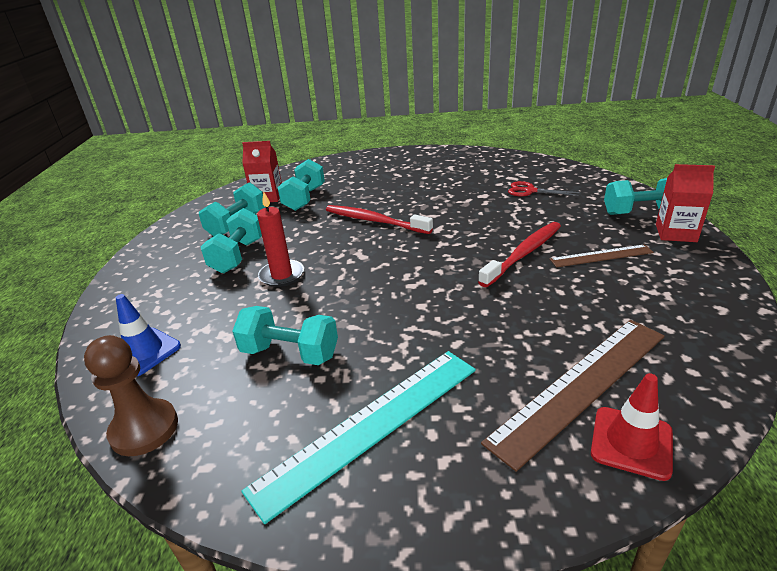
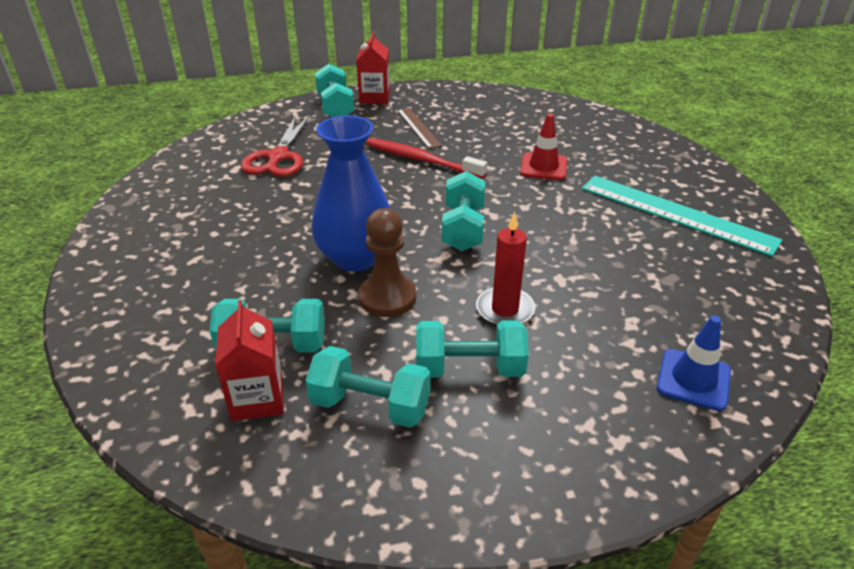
camera: 105 degrees left, 5 degrees up
(144, 429) = (772, 330): brown pawn -> brown pawn (387, 297)
(290, 353) = (629, 269): turquoise dumbbell -> turquoise dumbbell (463, 229)
(375, 221) = (355, 258): red toothbrush -> blue vase
(530, 191) = (278, 157): red scissors -> red scissors, size x1.62
(581, 386) = (585, 141): brown ruler -> none
(631, 442) = (622, 130): red traffic cone -> red traffic cone (543, 167)

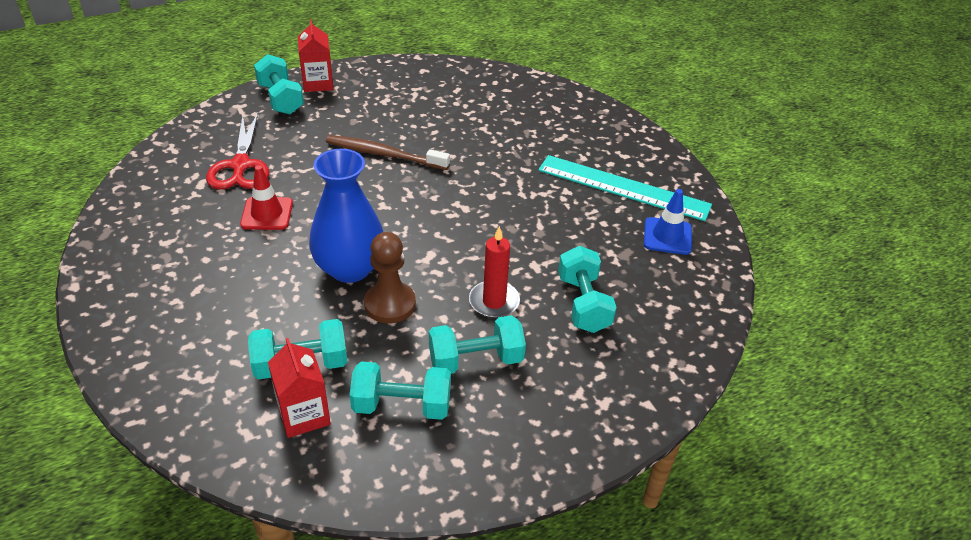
camera: 15 degrees left, 5 degrees up
(418, 127) = (371, 116): brown ruler -> none
(422, 160) = (384, 154): red toothbrush -> brown toothbrush
(463, 229) = (440, 225): turquoise dumbbell -> turquoise dumbbell (583, 304)
(543, 167) = (500, 150): red traffic cone -> red traffic cone (267, 214)
(693, 380) = (653, 342): blue traffic cone -> blue traffic cone (667, 236)

